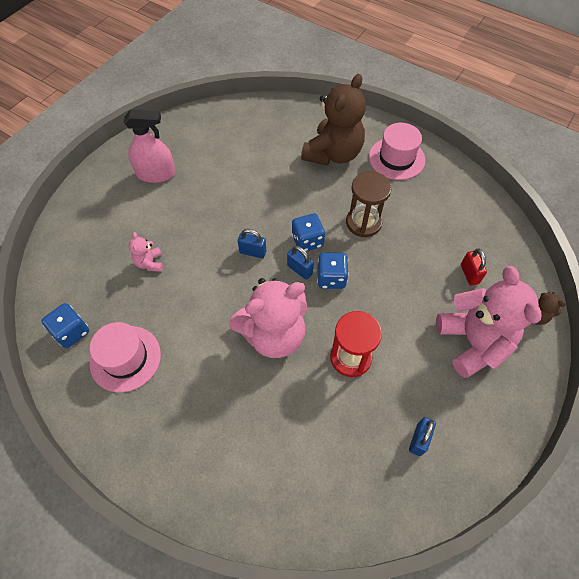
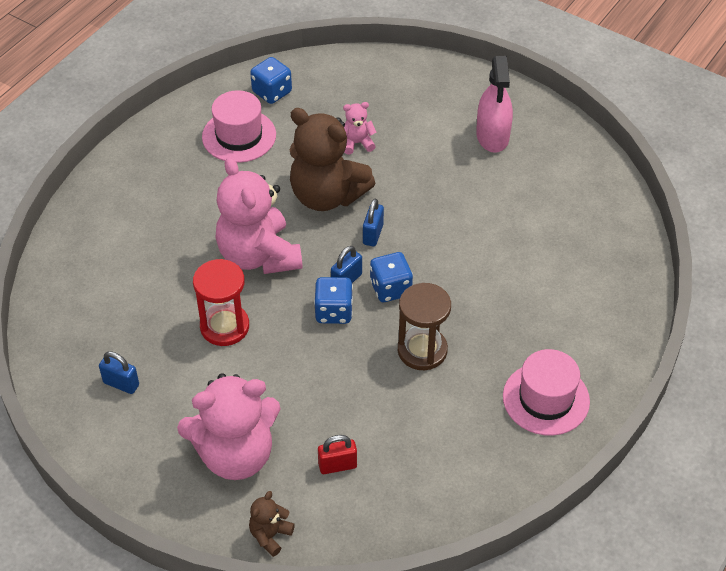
camera: 90 degrees right, 10 degrees down
(333, 154) = (547, 321): brown teddy bear -> brown teddy bear (327, 195)

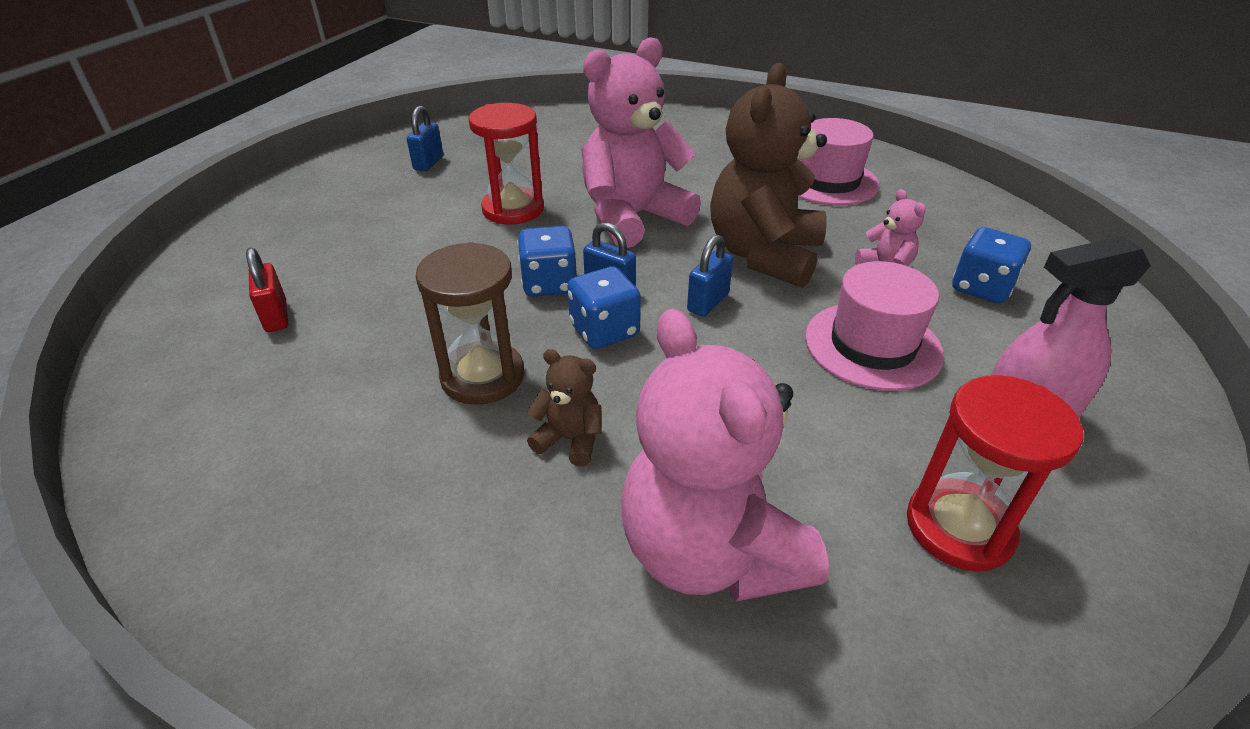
camera: 80 degrees right, 10 degrees down
(235, 454) = (316, 239): pink teddy bear -> pink teddy bear (710, 551)
(270, 535) = (185, 277): brown teddy bear -> brown teddy bear (570, 439)
(272, 92) = (925, 193): blue dice -> blue dice (981, 288)
(373, 234) = (708, 302): blue padlock -> blue padlock turned 60 degrees counterclockwise
(546, 399) = (364, 559): pink hat -> pink hat (872, 345)
(553, 184) = (959, 527): none -> red hourglass

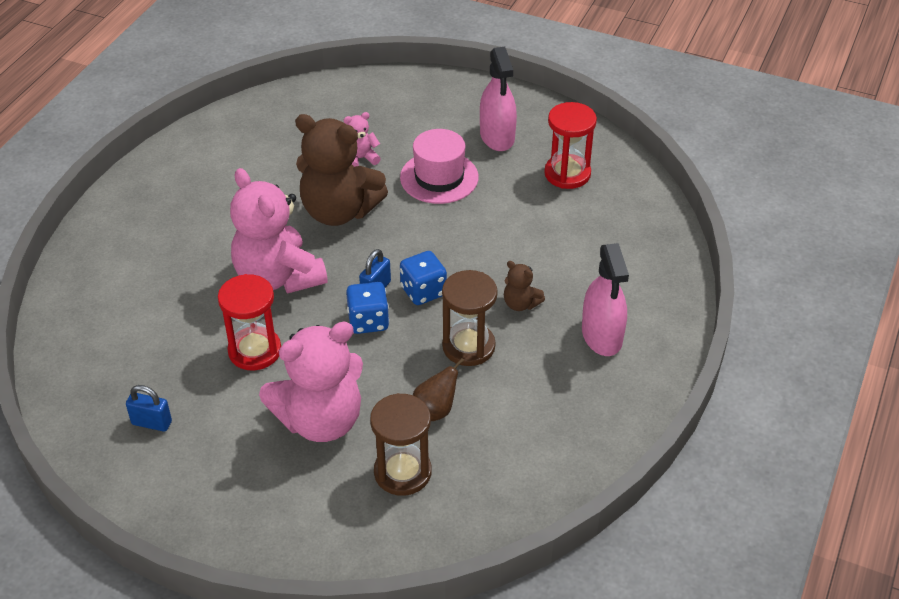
camera: 90 degrees left, 5 degrees up
(276, 317) = (402, 472): red padlock -> brown hourglass
(368, 344) = (435, 410): none -> brown pear
(471, 559) = (602, 336): none -> pink spray bottle
(570, 439) = (520, 304): brown teddy bear -> brown teddy bear turned 75 degrees counterclockwise
(708, 302) = (394, 242): blue padlock -> none
(710, 551) = (588, 253): pink teddy bear -> pink teddy bear (321, 420)
(828, 181) = (236, 166): pink hat -> none
(981, 288) = (384, 123): blue dice -> none

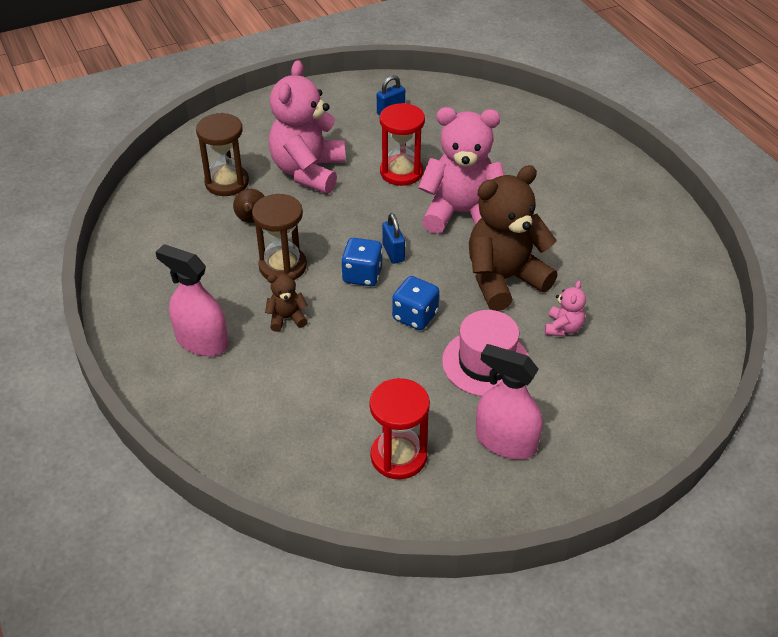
camera: 130 degrees right, 0 degrees up
(368, 321) = (366, 233): blue dice -> blue dice (415, 316)

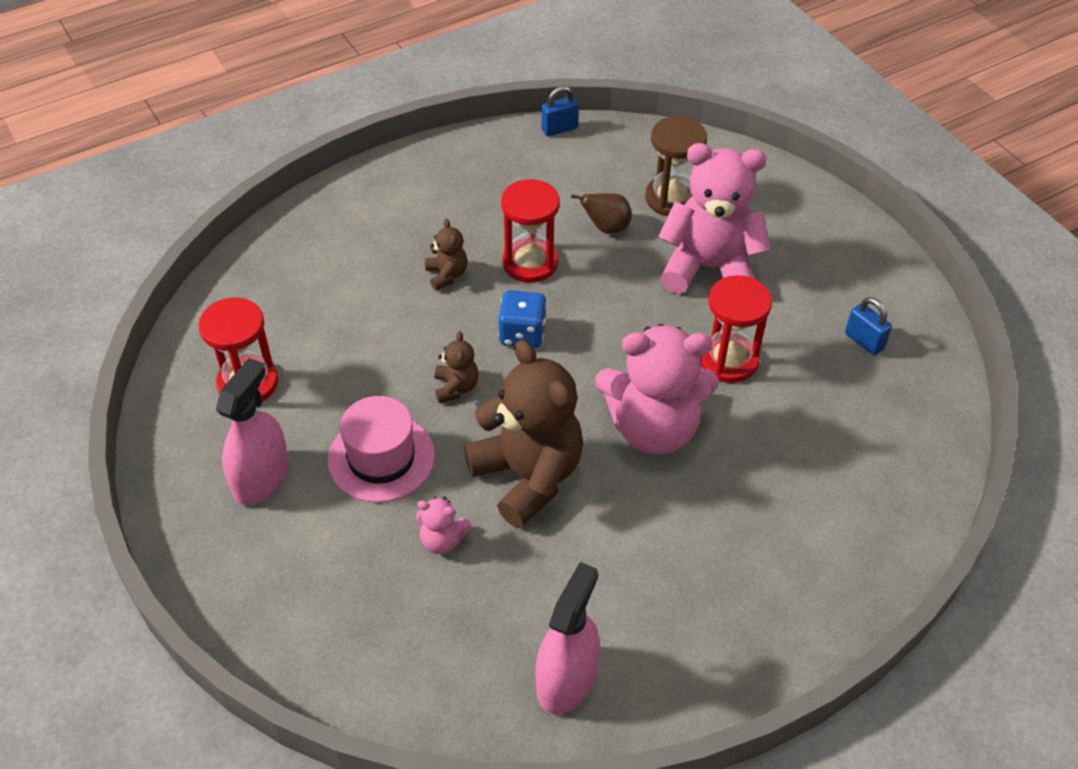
camera: 85 degrees right, 5 degrees up
(202, 341) = (410, 214): pink spray bottle -> pink spray bottle (566, 679)
(282, 266) = (530, 263): brown hourglass -> red hourglass
(393, 253) = (565, 361): blue padlock -> blue padlock (559, 129)
(415, 316) = (456, 387): blue dice -> brown teddy bear
(461, 213) = (653, 428): pink teddy bear -> pink teddy bear turned 90 degrees clockwise

